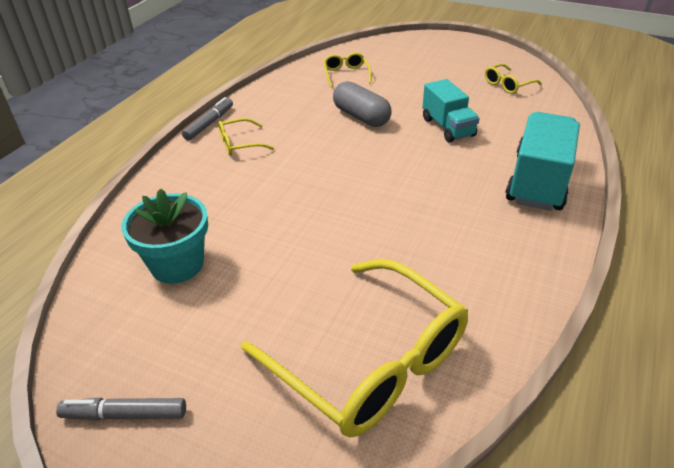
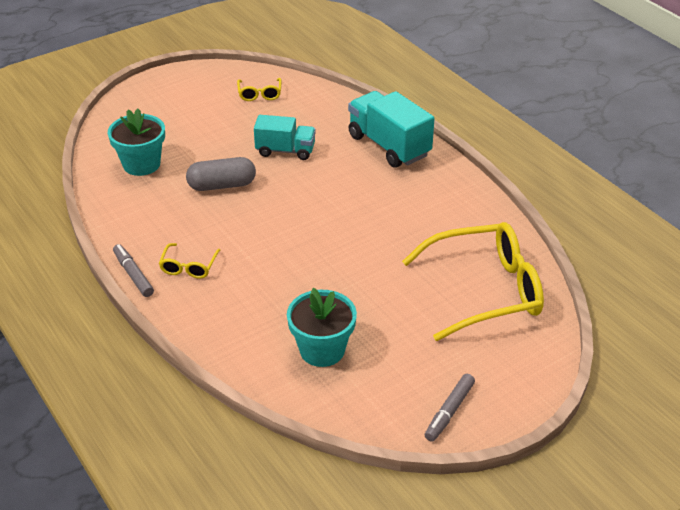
camera: 60 degrees left, 0 degrees up
(346, 74) = (141, 164): yellow glasses -> turquoise flower pot

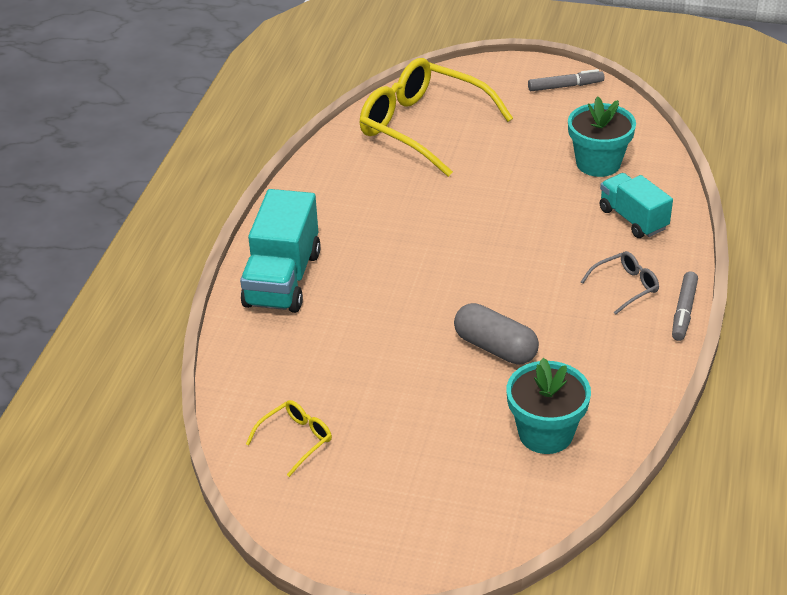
camera: 130 degrees left, 0 degrees up
(189, 267) = (625, 286): yellow glasses -> grey glasses
(285, 150) = (381, 343): turquoise truck -> turquoise truck (633, 219)

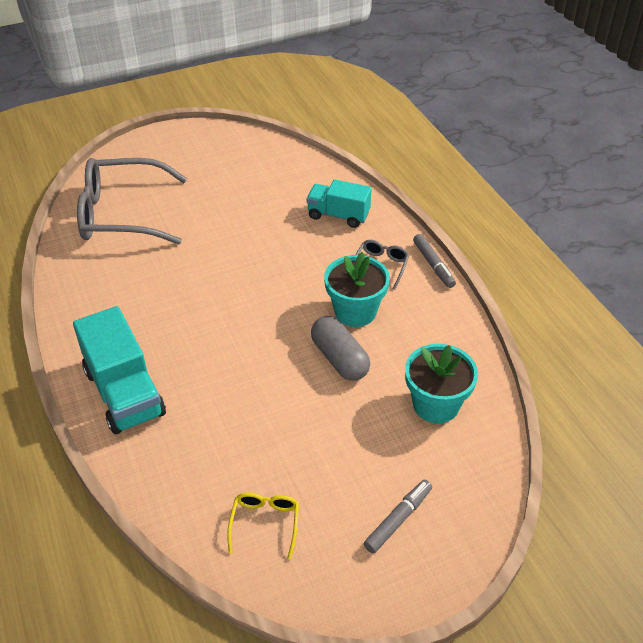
camera: 40 degrees left, 5 degrees up
(423, 127) = (122, 214): yellow glasses -> grey glasses
(495, 347) = (339, 359): grey capsule -> grey capsule turned 60 degrees clockwise
(565, 86) = (200, 139): grey marker -> grey marker (398, 519)
(598, 163) = (276, 186): turquoise flower pot -> turquoise flower pot (355, 311)

